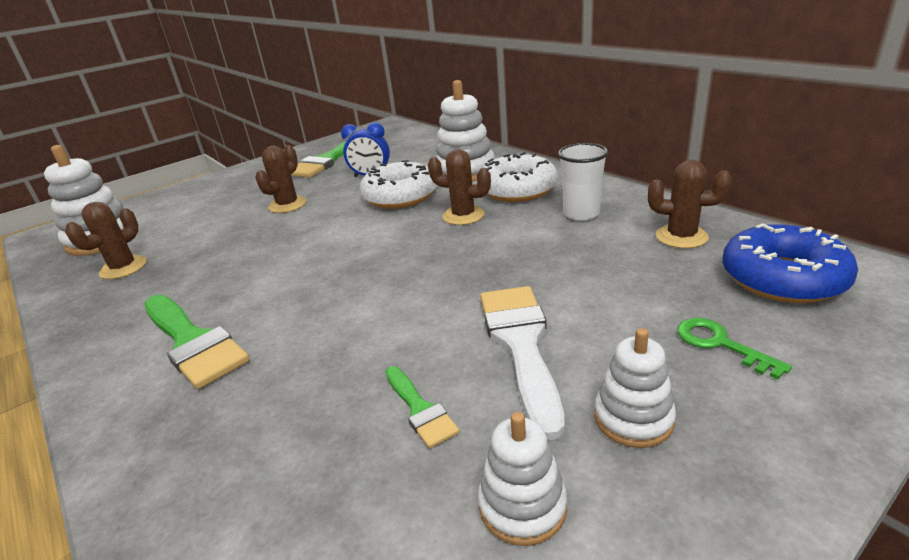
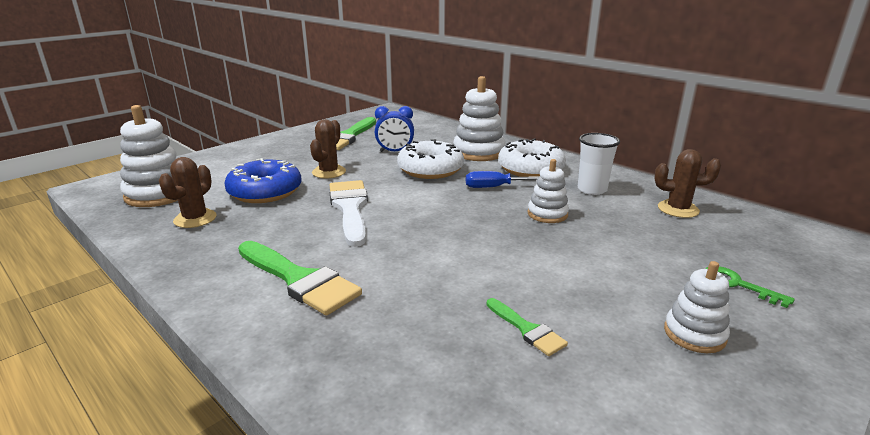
camera: 10 degrees left, 5 degrees down
(463, 216) = (493, 187): brown cactus -> blue screwdriver
(521, 344) = (586, 284): white brush -> white brush (350, 208)
(522, 506) = (638, 393): white stacking toy -> white stacking toy (547, 214)
(782, 278) = (764, 240): blue donut -> blue donut (265, 192)

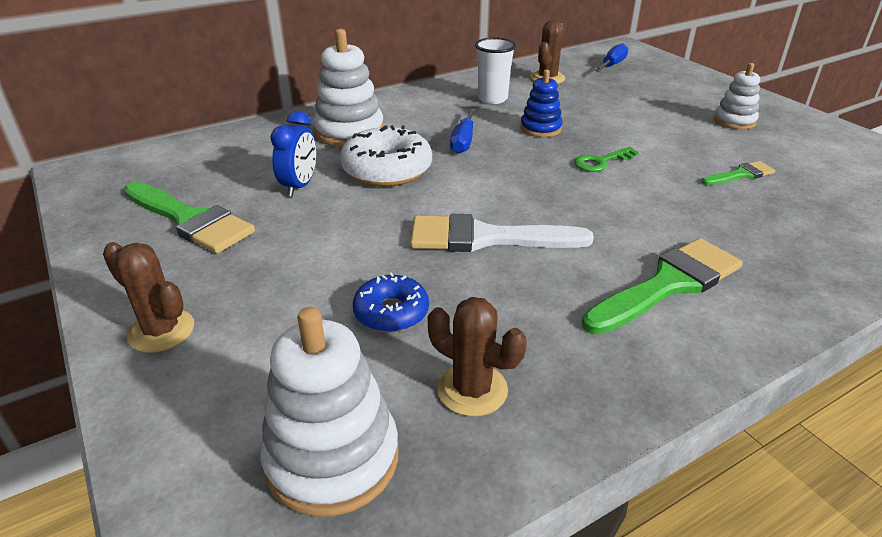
camera: 75 degrees left, 10 degrees up
(265, 192) = (391, 312): blue donut -> blue donut, size x0.61
(329, 172) = (344, 247): brown cactus -> brown cactus (161, 331)
(530, 169) = (423, 114): white donut -> none
(547, 214) = (540, 128): white stacking toy -> blue stacking toy
(737, 284) = (670, 92): green key -> green key (601, 162)
(778, 243) = (612, 65): none -> blue screwdriver

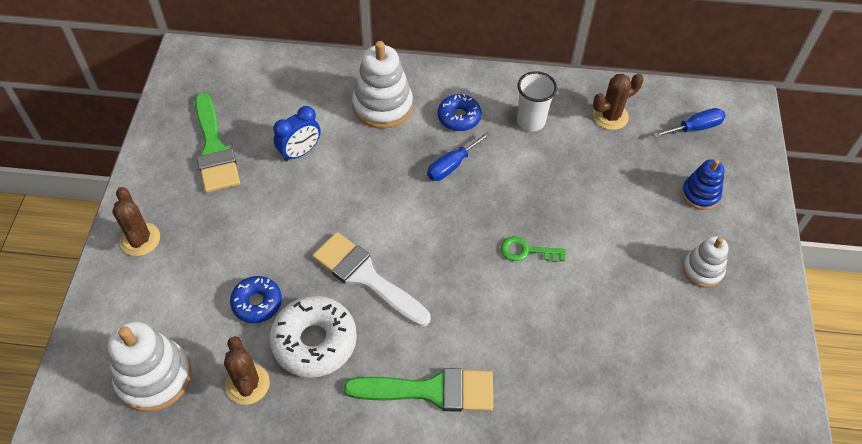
camera: 35 degrees right, 20 degrees up
(387, 169) = (369, 167): white donut -> white donut (314, 341)
(430, 115) = (459, 117): none -> blue donut
(540, 128) = (526, 183): blue stacking toy -> blue stacking toy (700, 194)
(740, 175) = (616, 332): green brush -> none

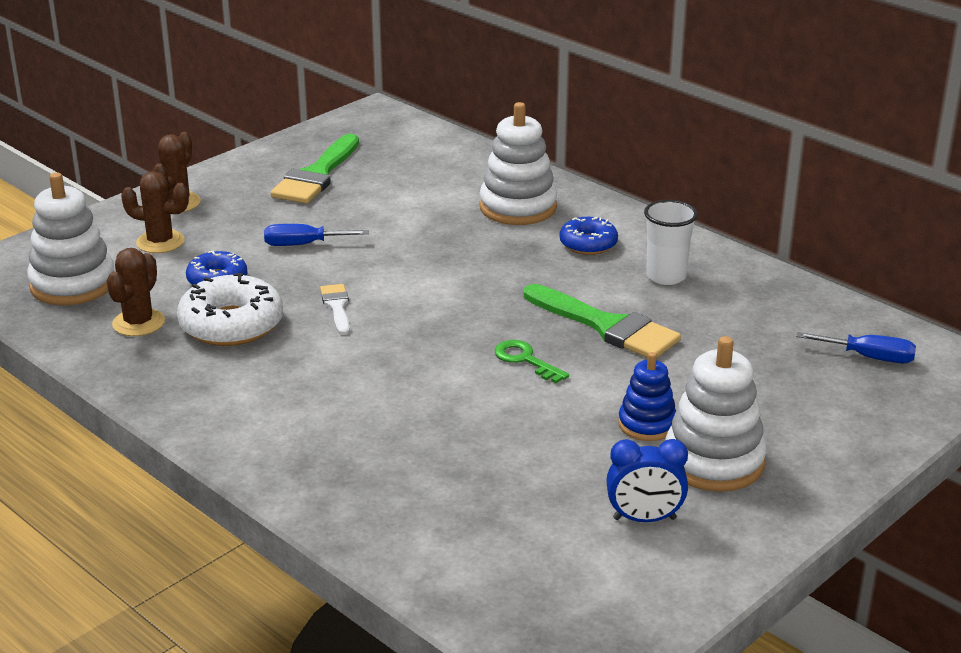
camera: 40 degrees right, 25 degrees down
(300, 152) = (392, 206): blue clock -> blue clock (644, 519)
(366, 277) = (337, 307): white brush -> white brush, size x0.52
(431, 390) = (290, 404): green brush -> green brush (607, 326)
(452, 165) = (531, 272): blue screwdriver -> blue screwdriver (303, 244)
(610, 116) = (769, 308): brown cactus -> brown cactus (160, 242)
(700, 194) = (798, 407): blue stacking toy -> blue stacking toy (647, 424)
(702, 270) = (714, 461): white stacking toy -> white stacking toy, size x1.66

